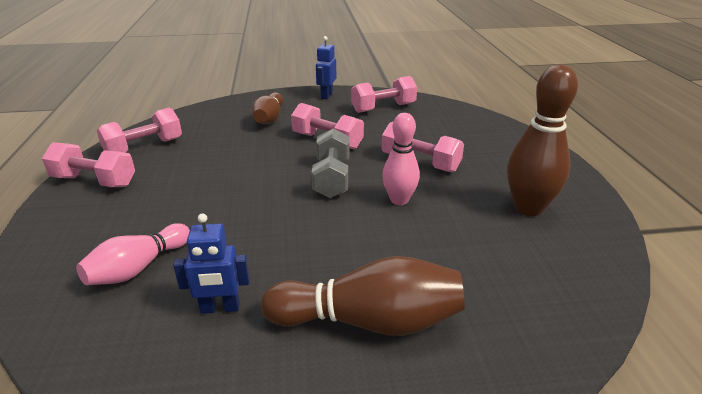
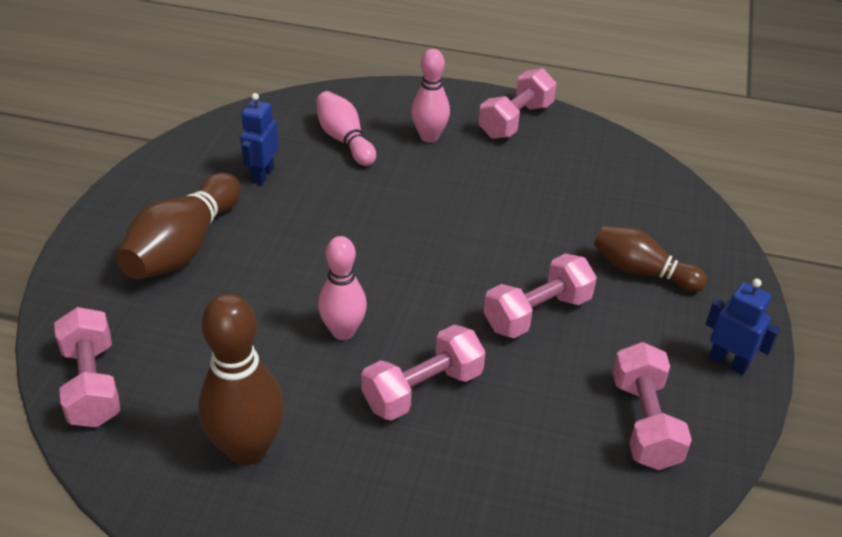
camera: 110 degrees right, 10 degrees up
(126, 218) = (429, 137): none -> pink bowling pin
(144, 147) = (585, 155): pink dumbbell -> pink dumbbell (92, 384)
(332, 178) = (427, 289): grey dumbbell -> none

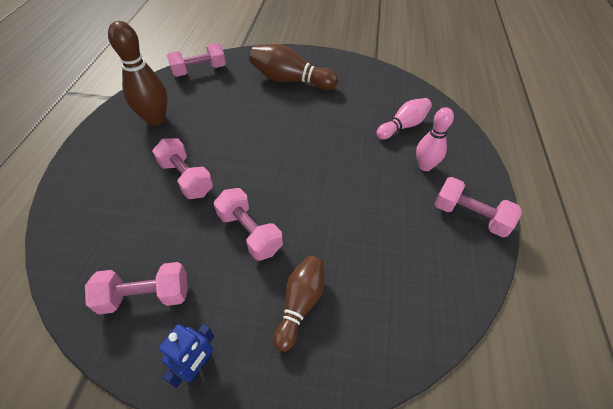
camera: 85 degrees right, 10 degrees up
(262, 175) = (356, 98): blue robot -> none
(343, 331) = (231, 142): pink bowling pin -> none

